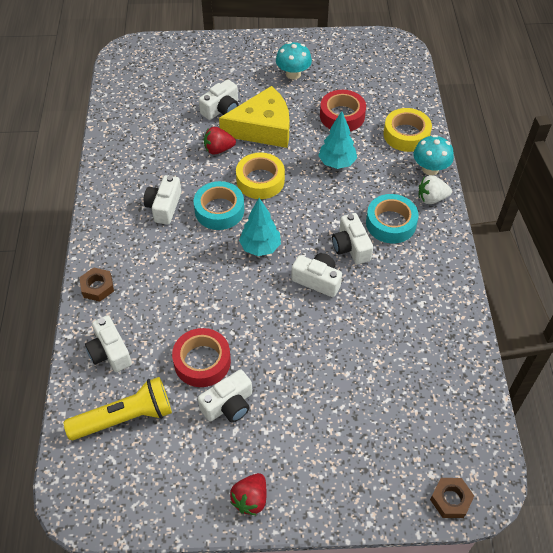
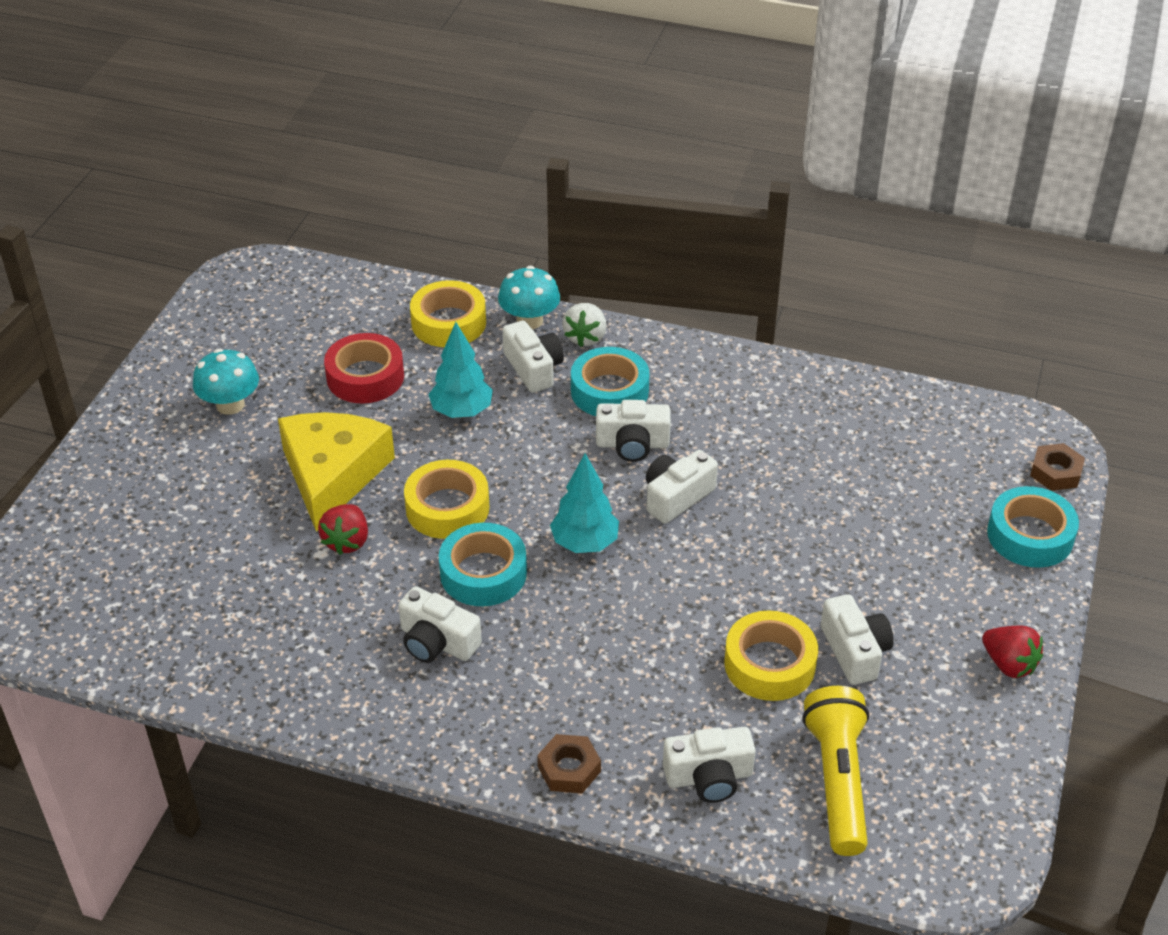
camera: 70 degrees left, 10 degrees down
(202, 361) = (769, 664): red tape -> yellow tape
(221, 109) = (253, 514): white camera -> white camera (533, 368)
(377, 492) = (1030, 535): none -> turquoise tape

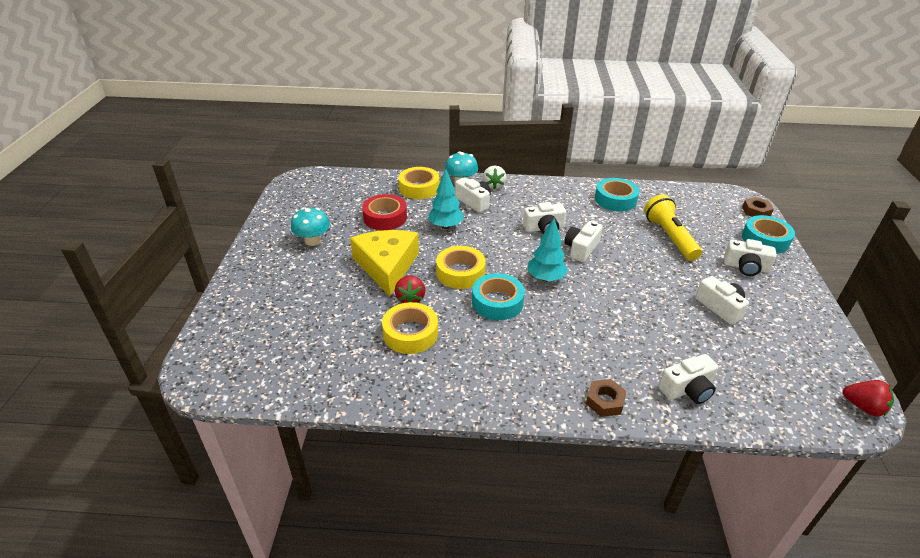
camera: 15 degrees left, 5 degrees down
(437, 642) = (489, 343): white camera -> white camera (745, 267)
(609, 391) = (519, 207): turquoise tape -> turquoise tape (615, 200)
(769, 664) = (681, 322): yellow tape -> yellow tape (410, 333)
(837, 781) = (758, 377): yellow flashlight -> yellow flashlight (669, 237)
(1009, 664) = (800, 300): red strawberry -> red strawberry (863, 407)

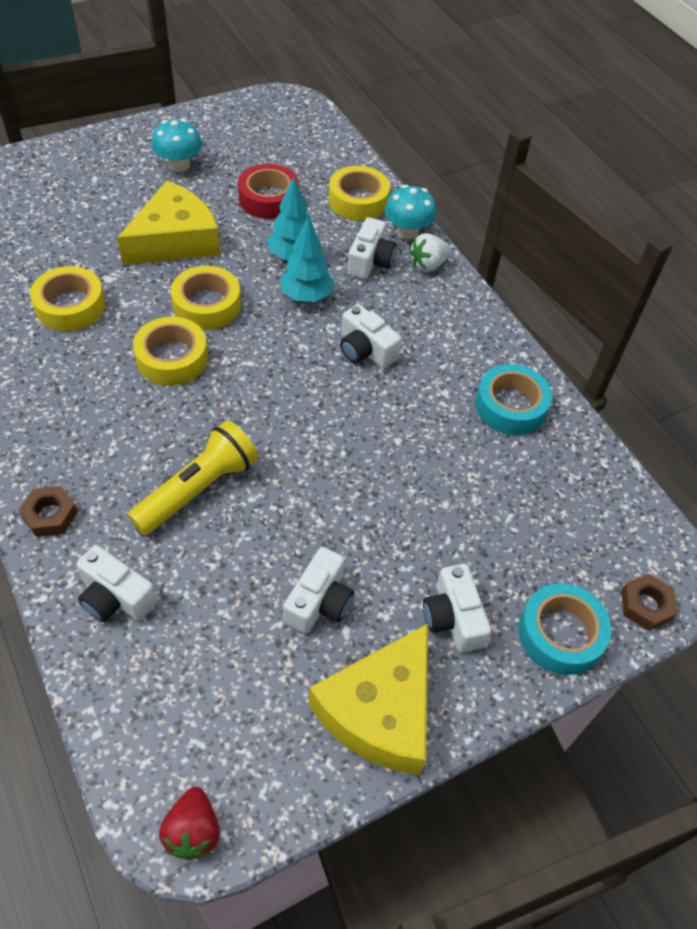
camera: 55 degrees right, 15 degrees up
(410, 298) = (129, 282): red strawberry -> none
(497, 302) = (172, 358): turquoise tape -> yellow tape
(545, 278) = (252, 387): turquoise tree -> turquoise tree (306, 296)
(581, 249) = (347, 404): white camera -> none
(669, 237) = (460, 498): yellow flashlight -> yellow flashlight (198, 489)
(797, 311) = (380, 710): none -> yellow cheese

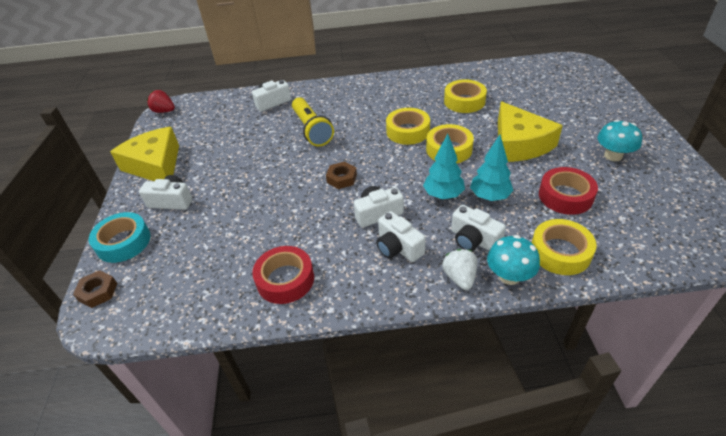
camera: 120 degrees right, 10 degrees down
(50, 515) = (326, 89): brown nut -> brown nut (342, 178)
(319, 602) = (221, 157): white camera -> white camera (398, 247)
(510, 406) = (285, 279): turquoise tape -> red tape

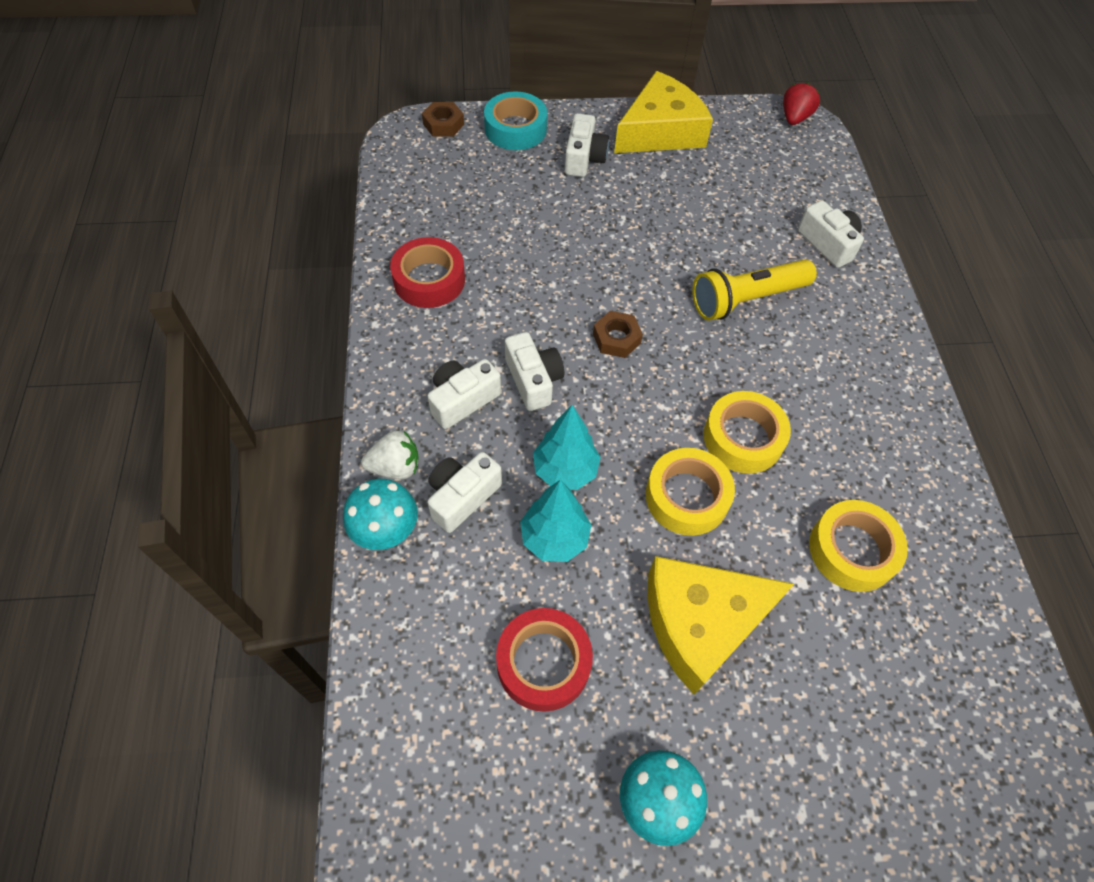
camera: 85 degrees right, 15 degrees up
(560, 252) = (417, 613): yellow tape -> none

